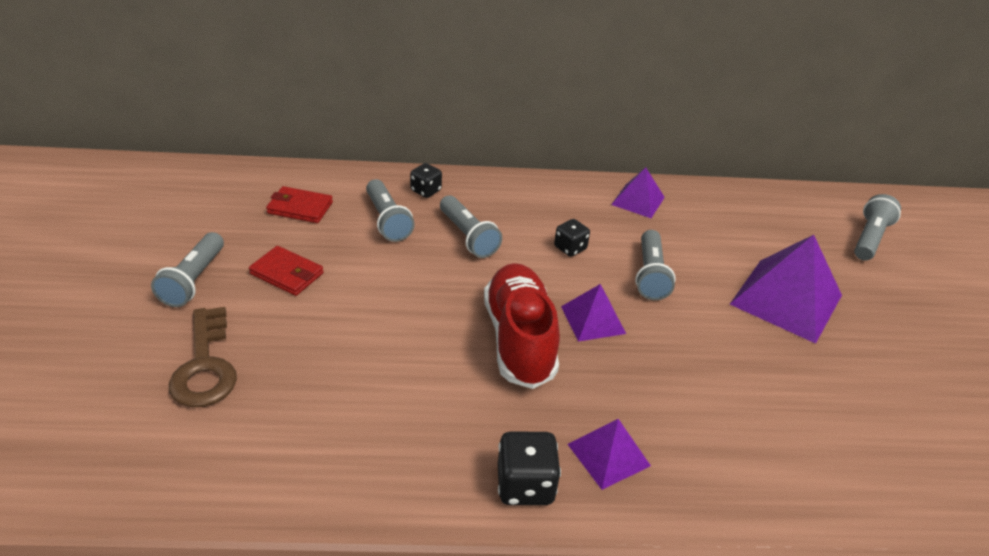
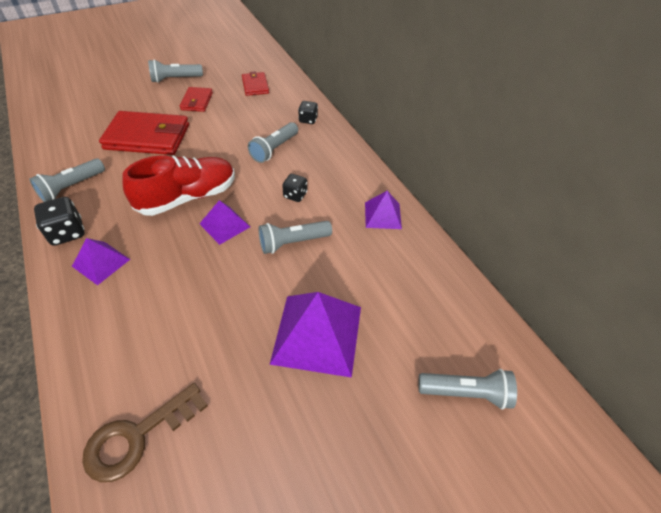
camera: 65 degrees right, 10 degrees up
(205, 365) = (117, 104): brown key -> brown key (138, 436)
(341, 348) = (148, 137): none -> red wallet
(388, 220) = (267, 116): grey flashlight -> grey flashlight (71, 187)

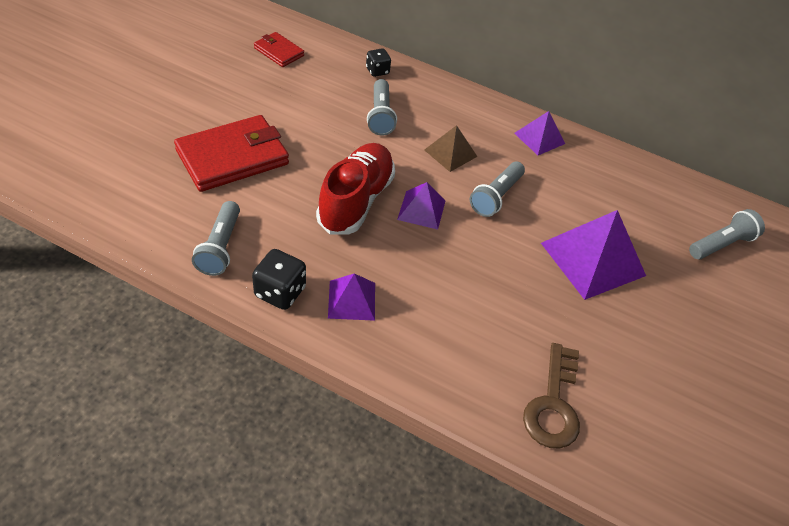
camera: 40 degrees left, 0 degrees up
(175, 79) = (175, 77): grey flashlight -> none
(197, 101) = (236, 94): red wallet -> none
(295, 195) = (450, 153): black dice -> brown pyramid

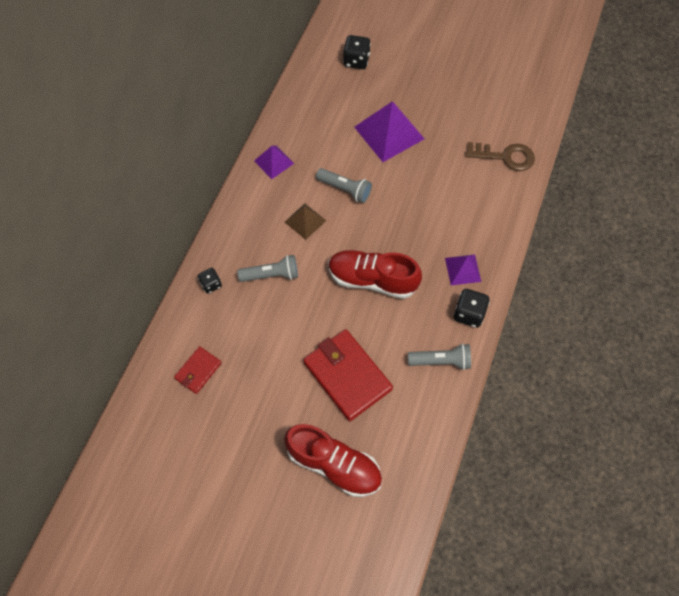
camera: 90 degrees left, 15 degrees up
(132, 131) = (334, 464): none -> red shoe
(421, 210) = (370, 236): purple pyramid -> none
(721, 244) = (356, 61): grey flashlight -> black dice

